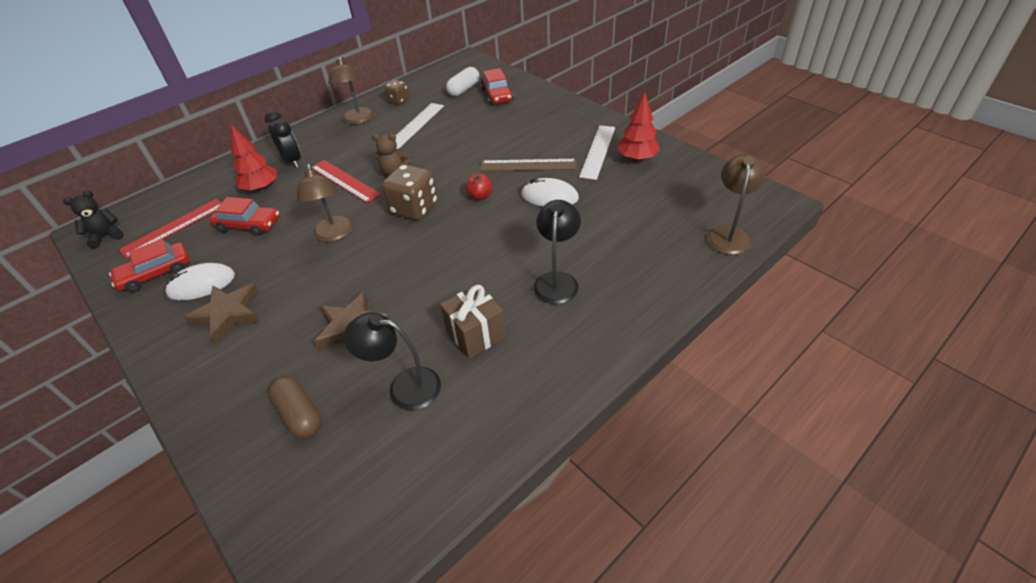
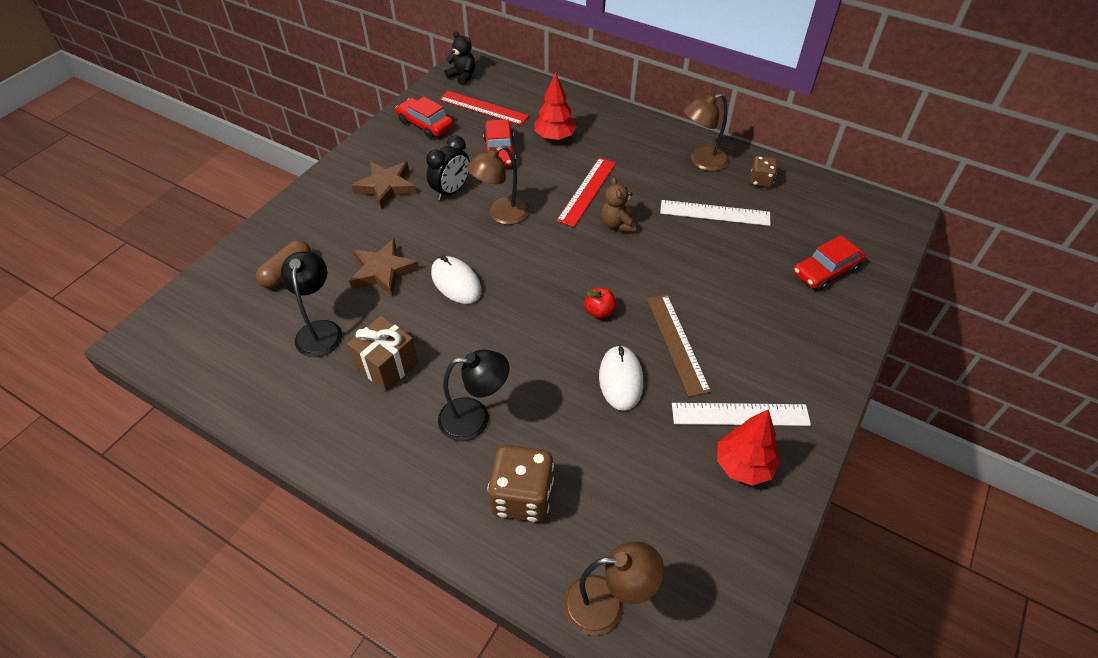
camera: 70 degrees right, 5 degrees up
(201, 284) = (417, 156): white mouse -> white mouse (456, 282)
(292, 161) = (605, 141): black clock -> black clock (451, 191)
(414, 208) = (559, 261): brown dice -> brown dice (522, 497)
(464, 89) = (820, 233): white capsule -> none

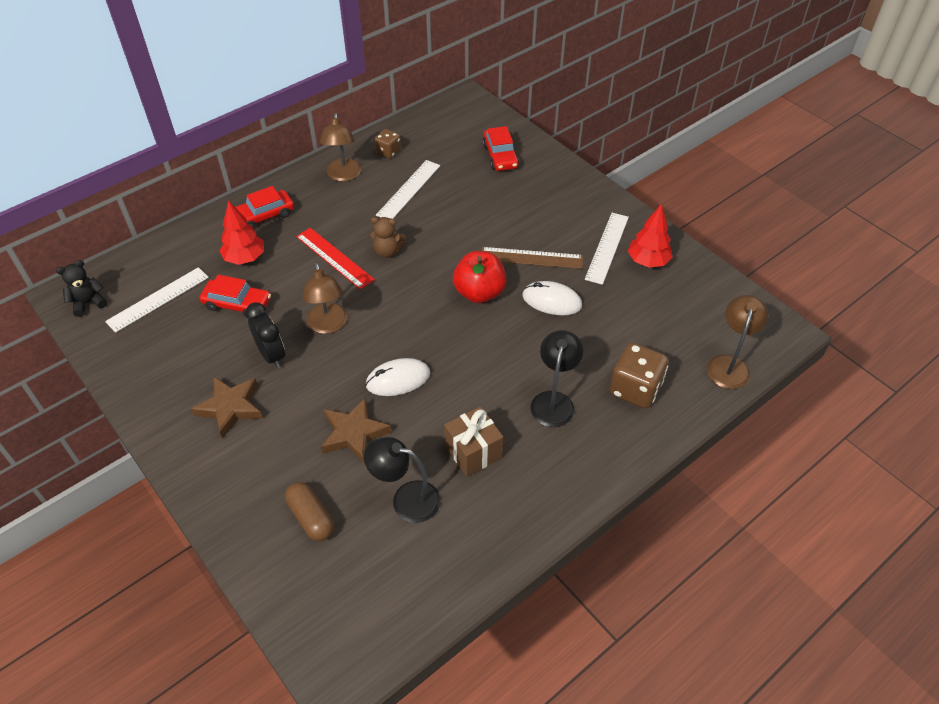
camera: 70 degrees left, 0 degrees up
(425, 124) = (149, 353): red car -> red car (263, 216)
(483, 108) = (158, 299): red ruler -> white ruler
(599, 312) = (479, 292): red apple -> red apple, size x1.91

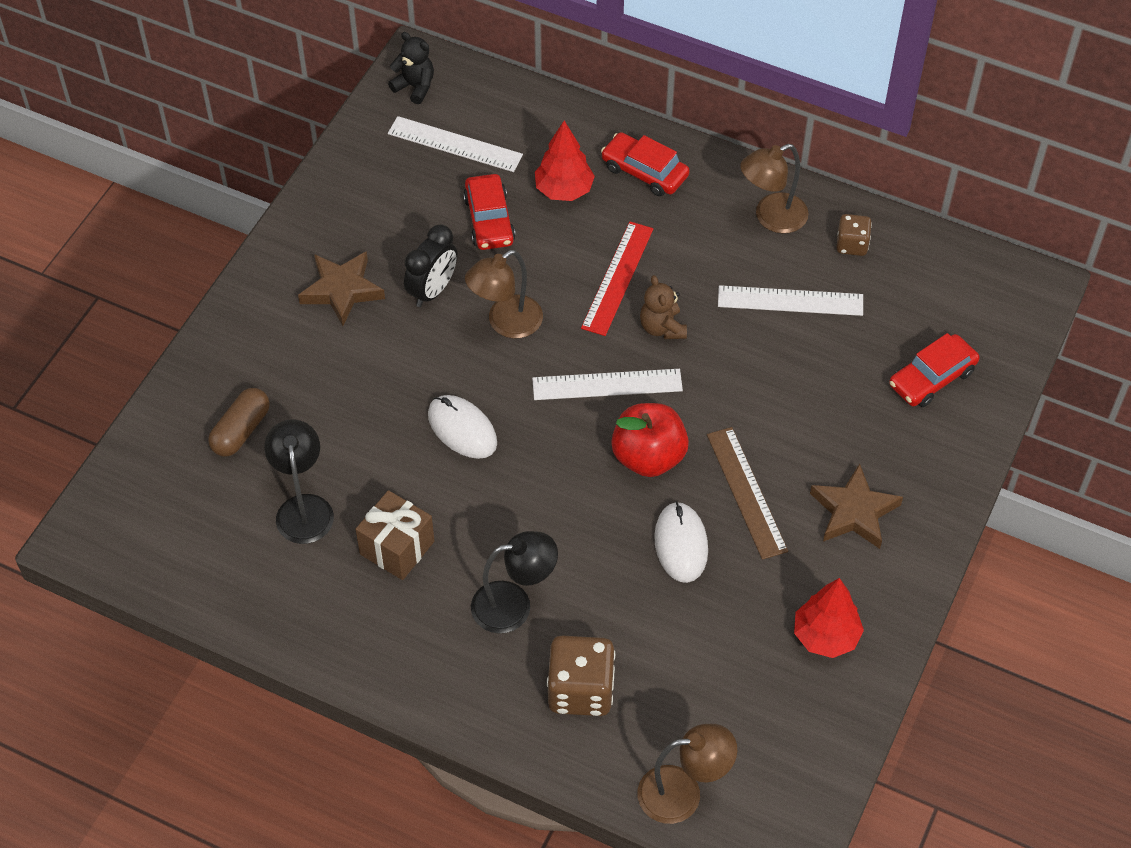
camera: 65 degrees right, 5 degrees up
(354, 433) = (365, 420): brown star -> brown star (854, 512)
(607, 247) = (822, 576): white ruler -> white ruler (607, 385)

